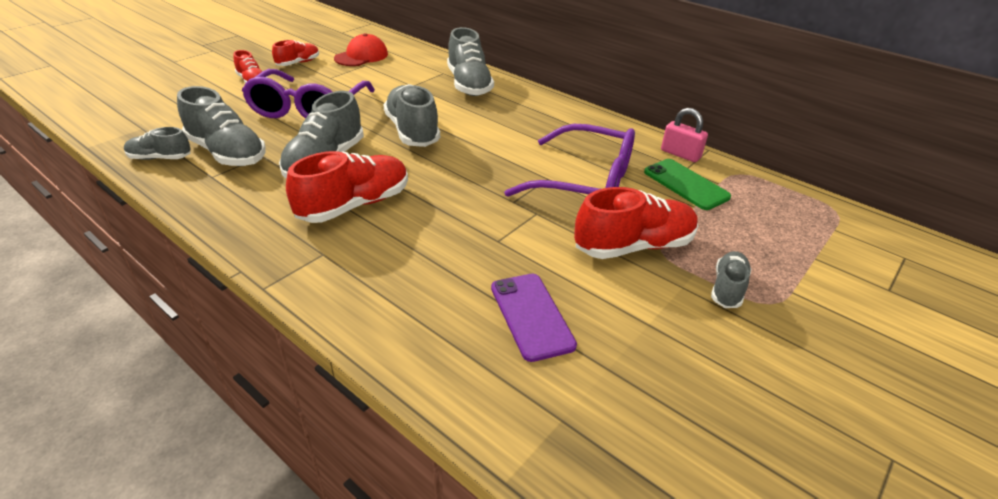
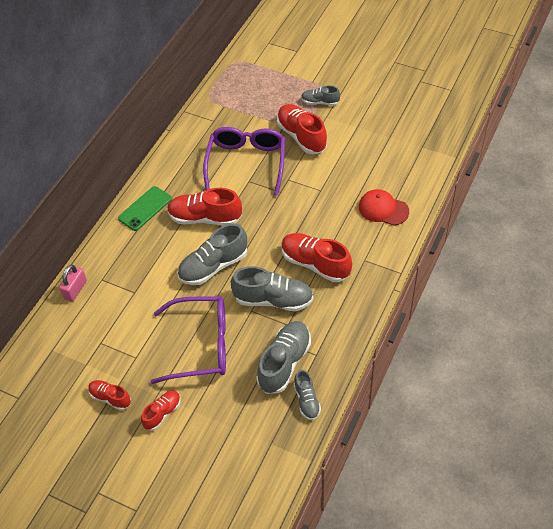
camera: 100 degrees left, 15 degrees up
(361, 56) = (80, 354): red cap -> red cap (383, 209)
(469, 84) = (121, 255): grey shoe -> none
(495, 137) = (205, 218): none -> red shoe
(531, 316) = (370, 166): purple phone -> none
(680, 154) = (195, 123): pink padlock -> pink padlock (75, 289)
(685, 184) = (231, 120): green phone -> green phone (145, 208)

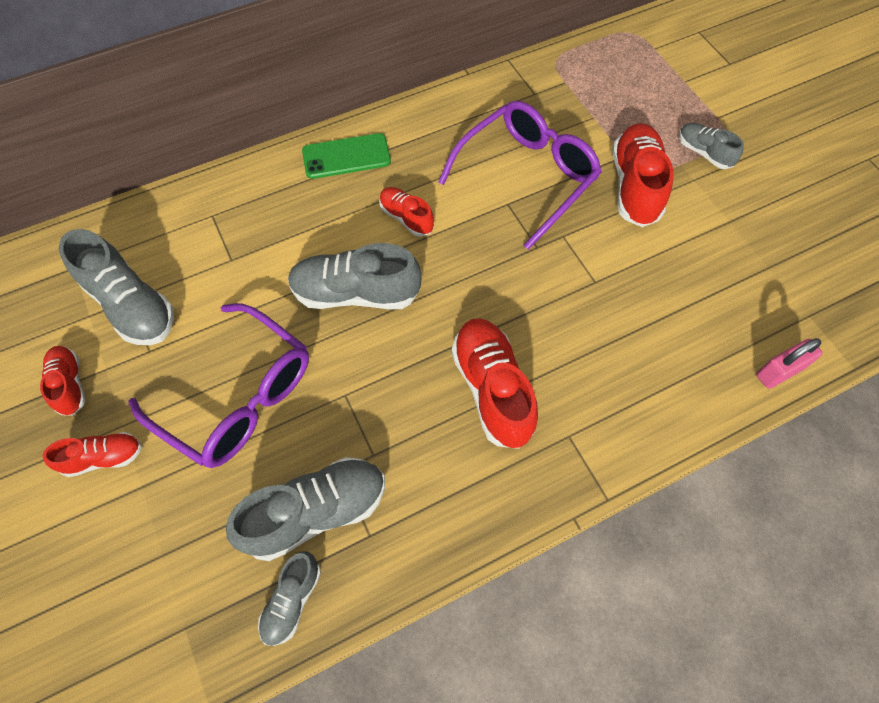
camera: 35 degrees right, 10 degrees up
(75, 289) = (172, 207): pink padlock -> pink padlock (779, 371)
(205, 218) = (406, 218): red shoe -> red shoe, size x0.56
(273, 300) = (387, 401): grey shoe -> grey shoe (131, 305)
(383, 209) = (665, 374): red cap -> none

